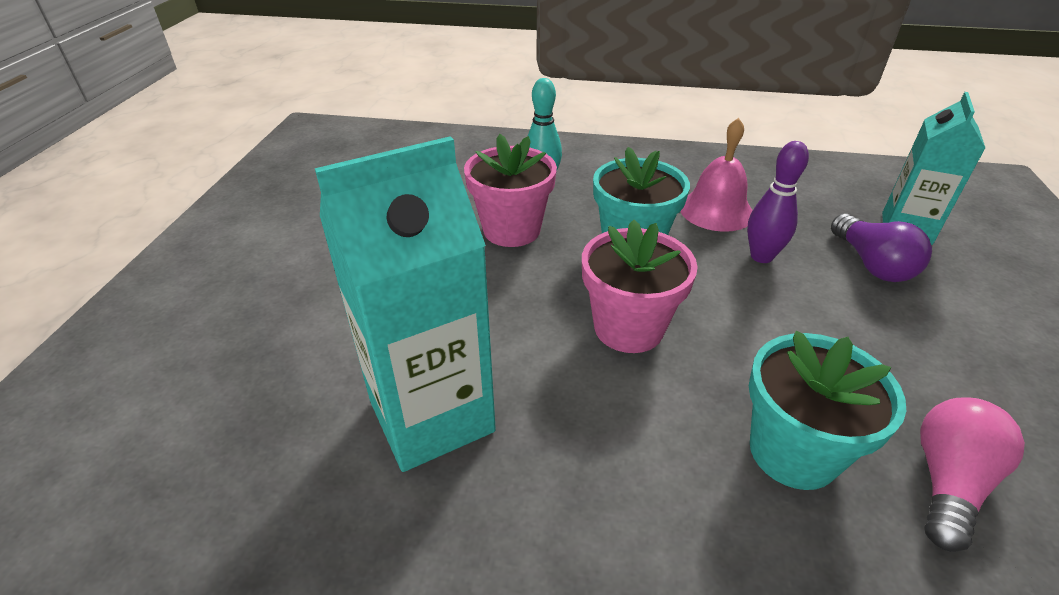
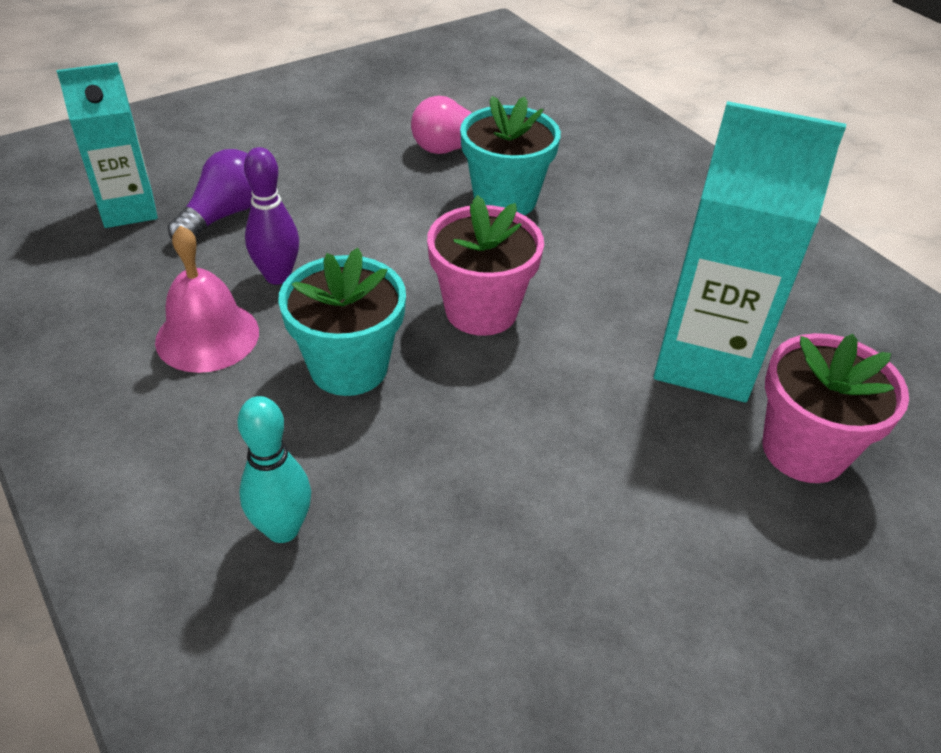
camera: 135 degrees left, 5 degrees up
(511, 230) = (429, 481): pink flower pot -> pink flower pot (804, 450)

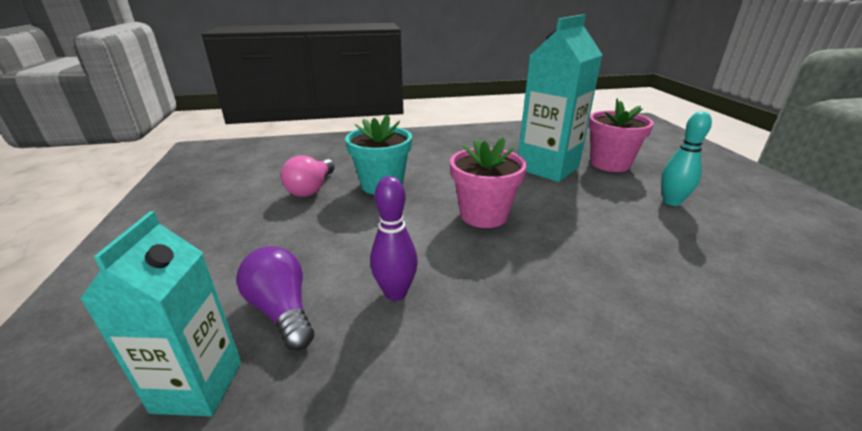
camera: 65 degrees left, 15 degrees down
(207, 336) = (453, 351): pink bell -> none
(282, 529) = (690, 342): turquoise bowling pin -> turquoise bowling pin (671, 202)
(349, 367) = (520, 277): turquoise flower pot -> none

